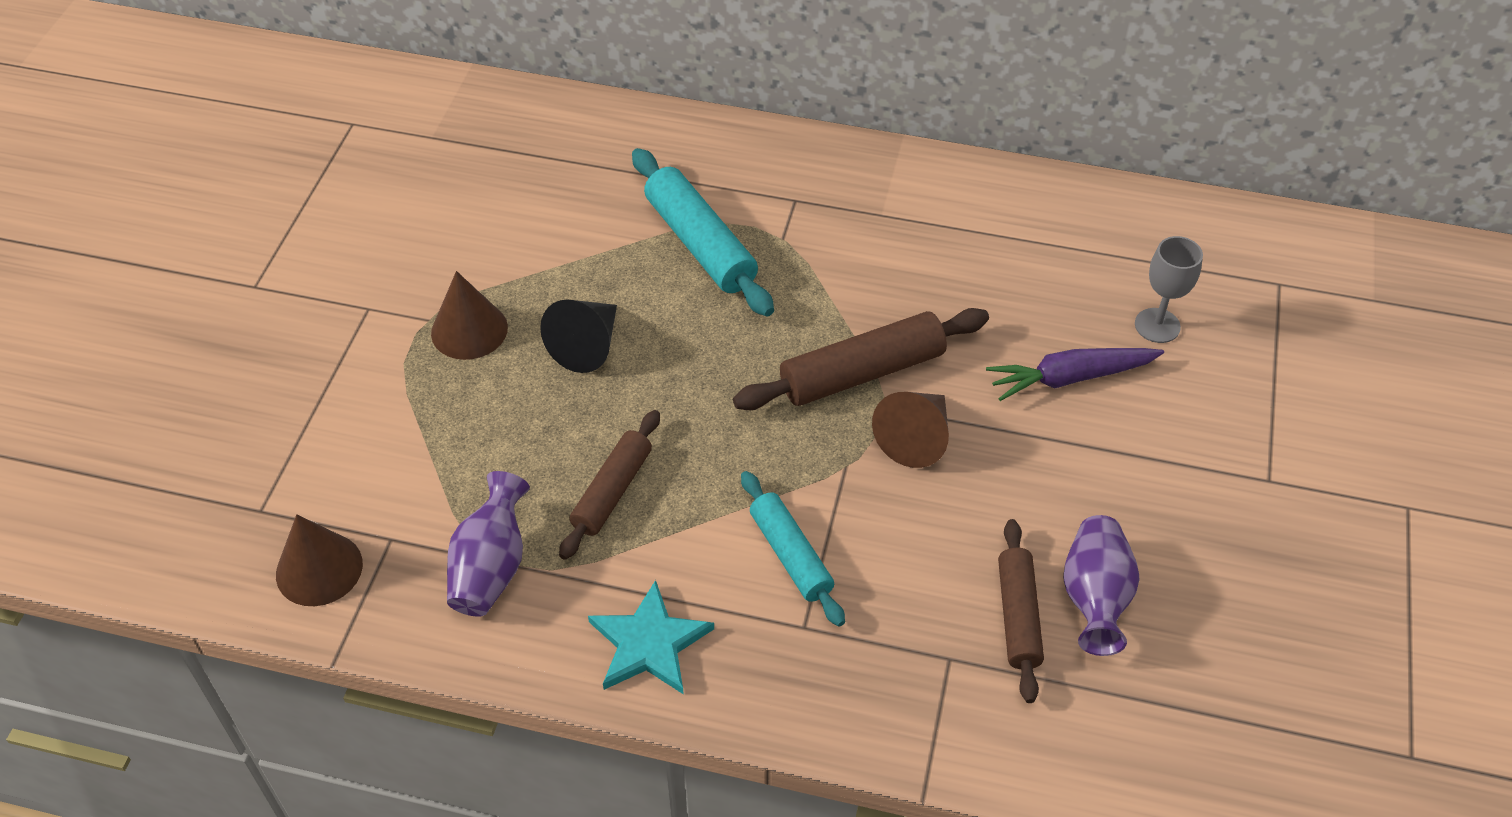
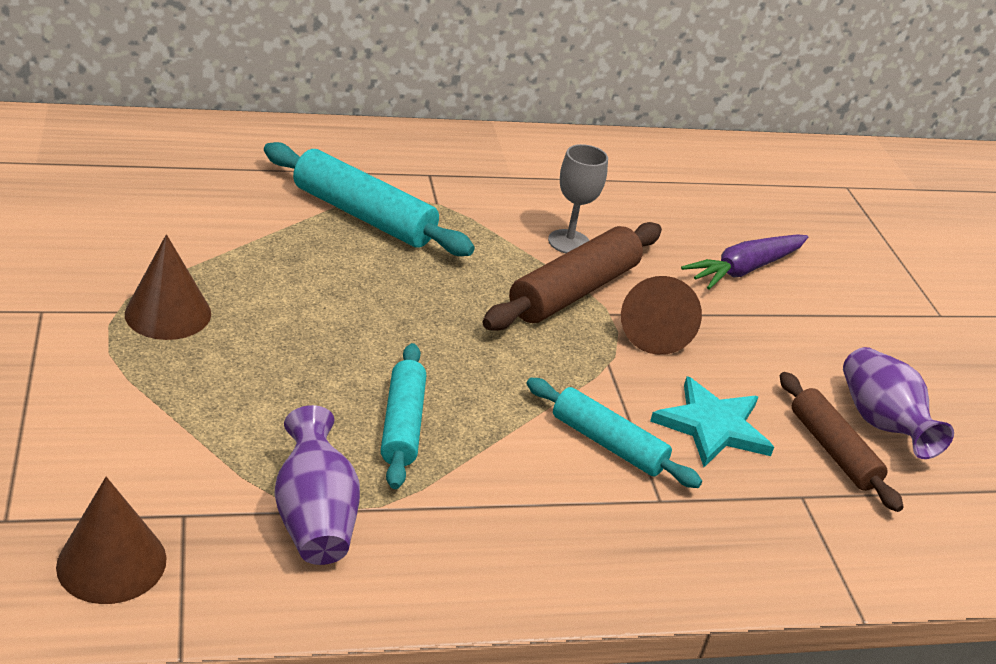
camera: 30 degrees left, 15 degrees down
(587, 346) = (302, 308): black cone -> none
(612, 491) = (402, 424): brown rolling pin -> turquoise rolling pin
(649, 643) = (523, 549): turquoise star -> turquoise star (712, 426)
(1157, 325) = (782, 225): grey goblet -> grey goblet (569, 242)

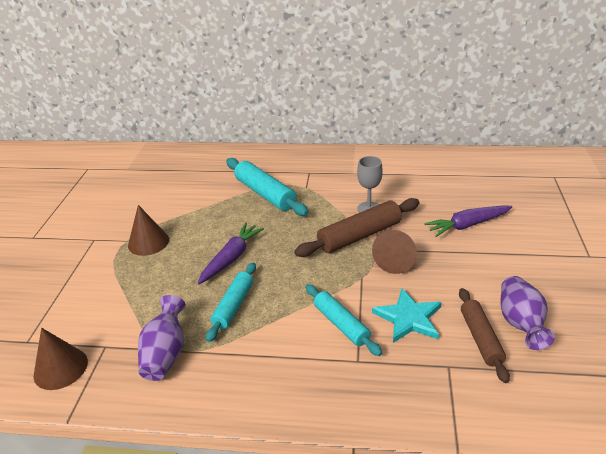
camera: 25 degrees right, 0 degrees up
(356, 338) = (231, 258): none -> purple carrot

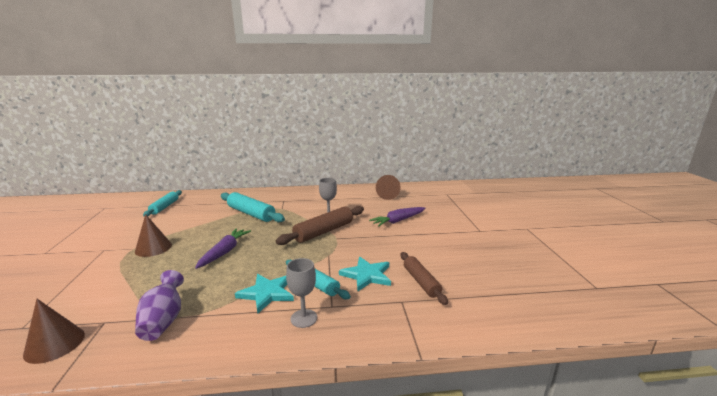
camera: 15 degrees left, 15 degrees down
(233, 306) = (226, 281): turquoise rolling pin -> turquoise rolling pin (164, 207)
(281, 330) = (267, 293): none -> turquoise star
(322, 374) = (304, 318): none -> grey goblet
(396, 260) = (352, 243): brown cone -> brown cone (388, 195)
(520, 323) = (446, 270): purple vase -> none

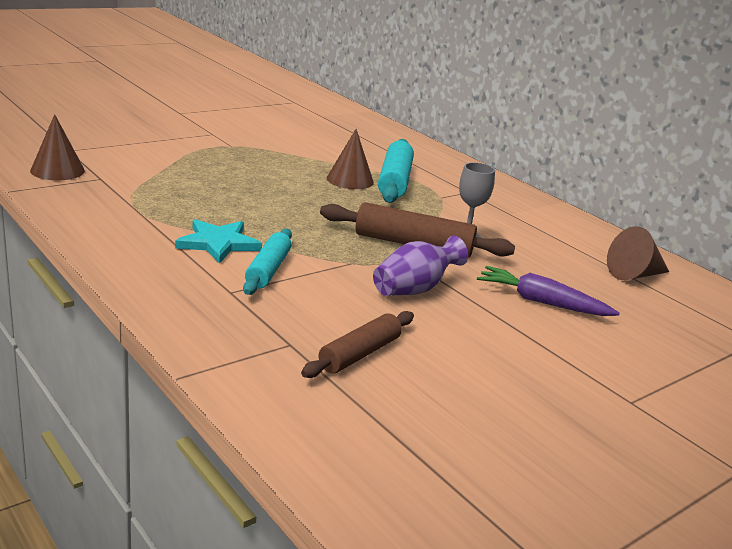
camera: 55 degrees right, 5 degrees up
(153, 248) = (243, 154): brown cone -> brown cone (350, 180)
(163, 320) = (124, 203): purple vase -> purple vase (414, 289)
(164, 207) = (339, 128): turquoise rolling pin -> none
(224, 252) = (278, 194): purple carrot -> none
(304, 318) = (189, 278): grey goblet -> none
(367, 275) = (329, 303): turquoise star -> none

